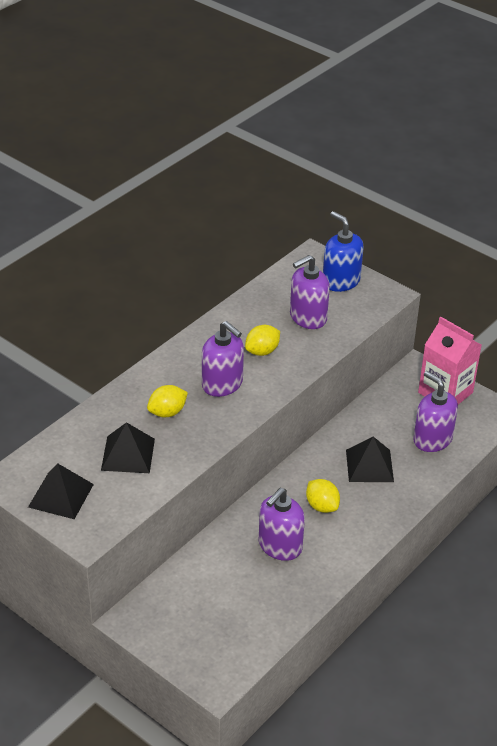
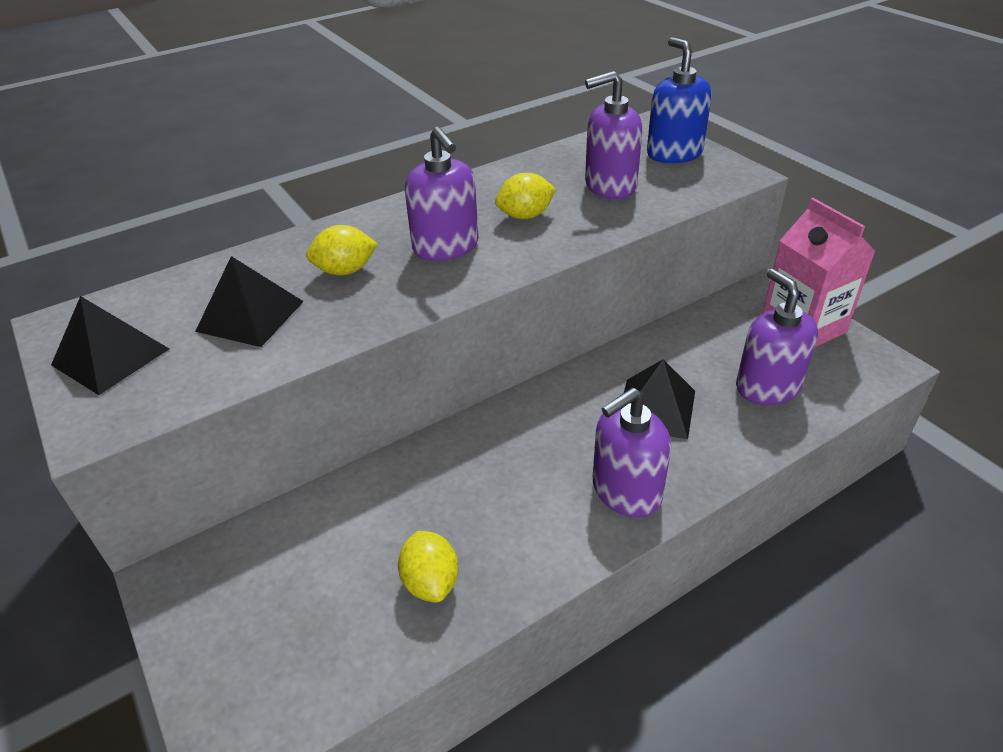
camera: 20 degrees right, 0 degrees up
(280, 546) = (465, 506): purple soap dispenser -> purple soap dispenser (626, 491)
(322, 506) = (559, 455): yellow lemon -> yellow lemon (431, 582)

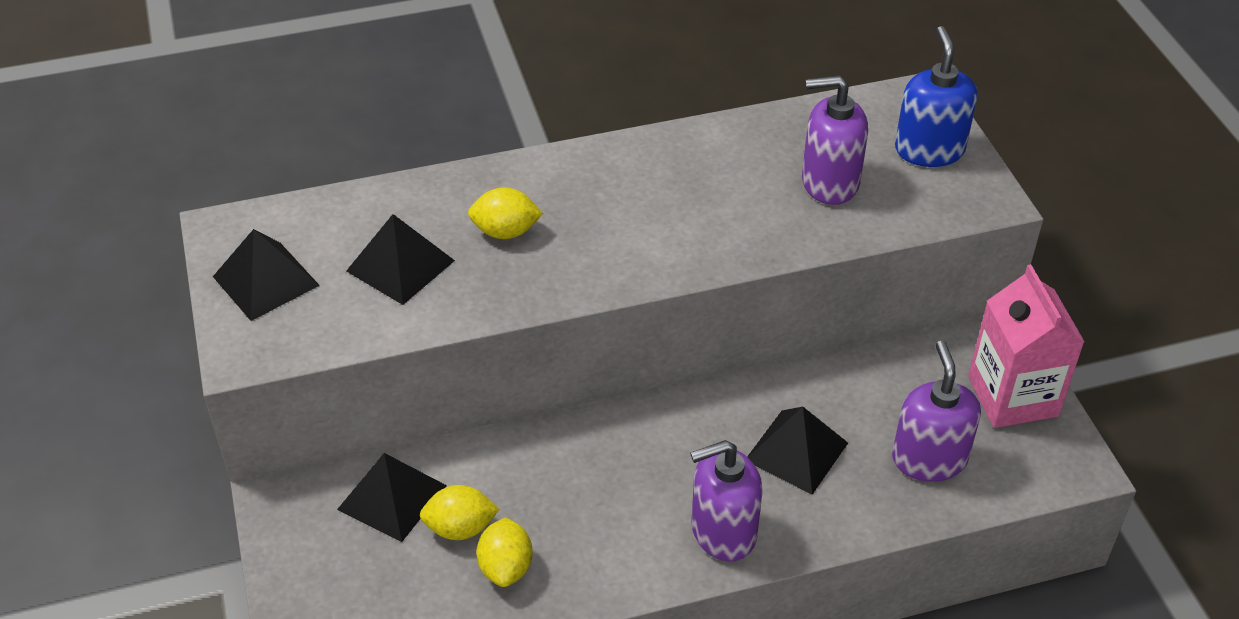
camera: 15 degrees right, 5 degrees up
(292, 543) = (392, 497): none -> black pyramid
(446, 247) = (617, 226): purple soap dispenser -> none
(525, 216) = (717, 203): yellow lemon -> yellow lemon (460, 528)

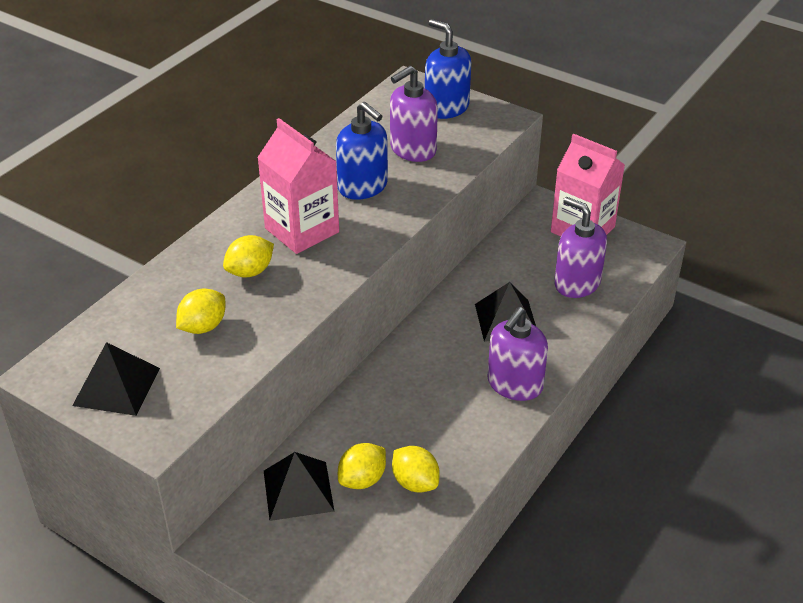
camera: 40 degrees left, 5 degrees down
(400, 265) = (203, 327): black pyramid -> yellow lemon
(605, 214) = (302, 230): none -> pink carton
(724, 198) = (363, 187): none -> blue soap dispenser

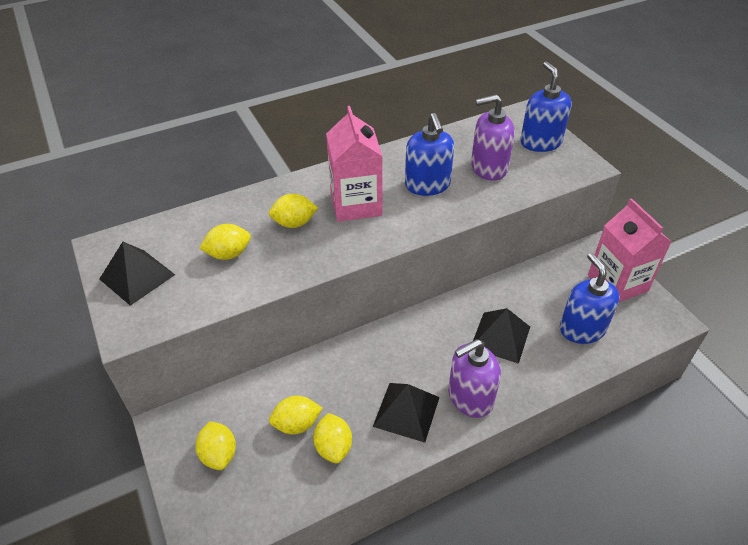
camera: 30 degrees right, 5 degrees up
(298, 490) = (246, 410): black pyramid -> black pyramid (406, 411)
(302, 541) = (219, 454): none -> yellow lemon
(576, 283) = (582, 329): purple soap dispenser -> blue soap dispenser

